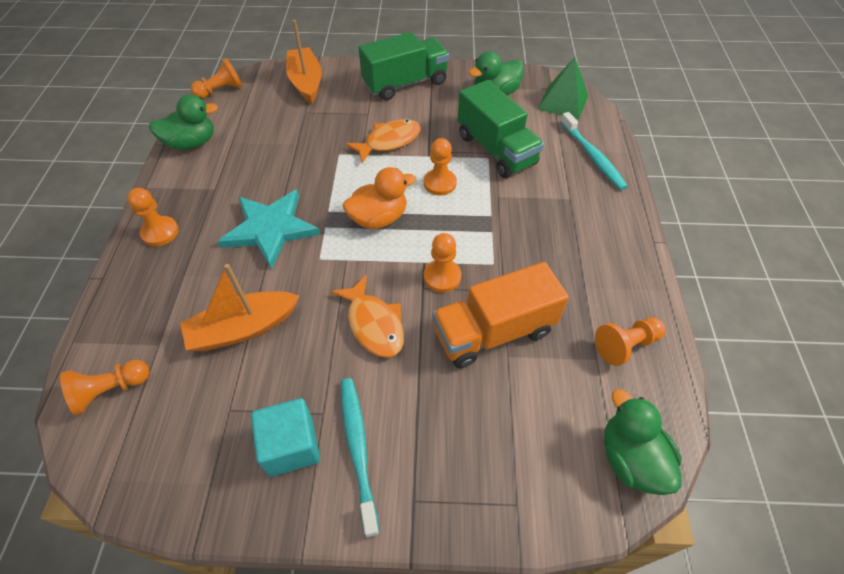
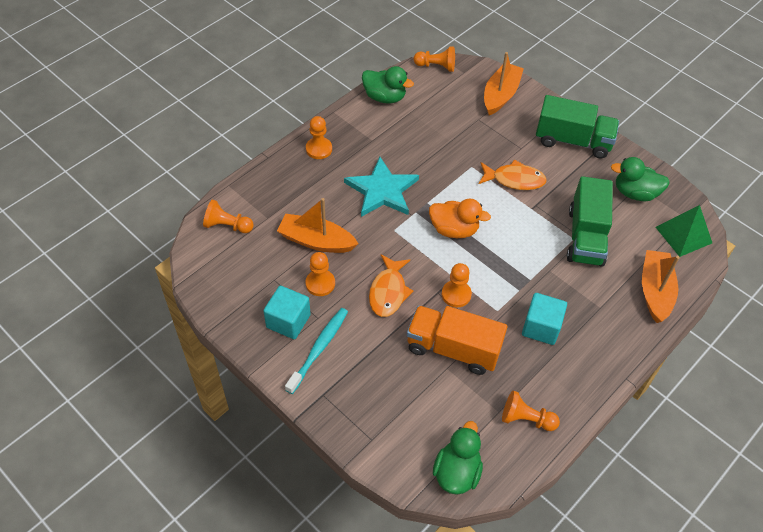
camera: 40 degrees right, 0 degrees up
(440, 183) = (518, 233): orange pawn -> orange pawn (320, 283)
(545, 250) = (541, 327): none -> turquoise cube
(592, 156) = (655, 291): turquoise toothbrush -> orange boat

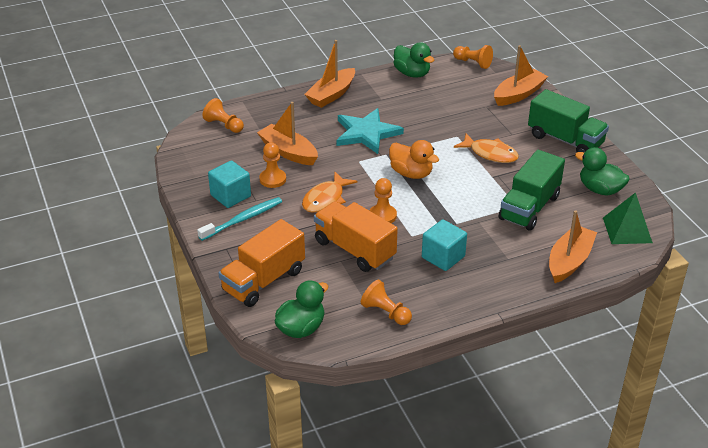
camera: 25 degrees right, 15 degrees down
(319, 149) = (331, 95): orange pawn -> orange boat
(385, 424) = (263, 280): none -> orange truck

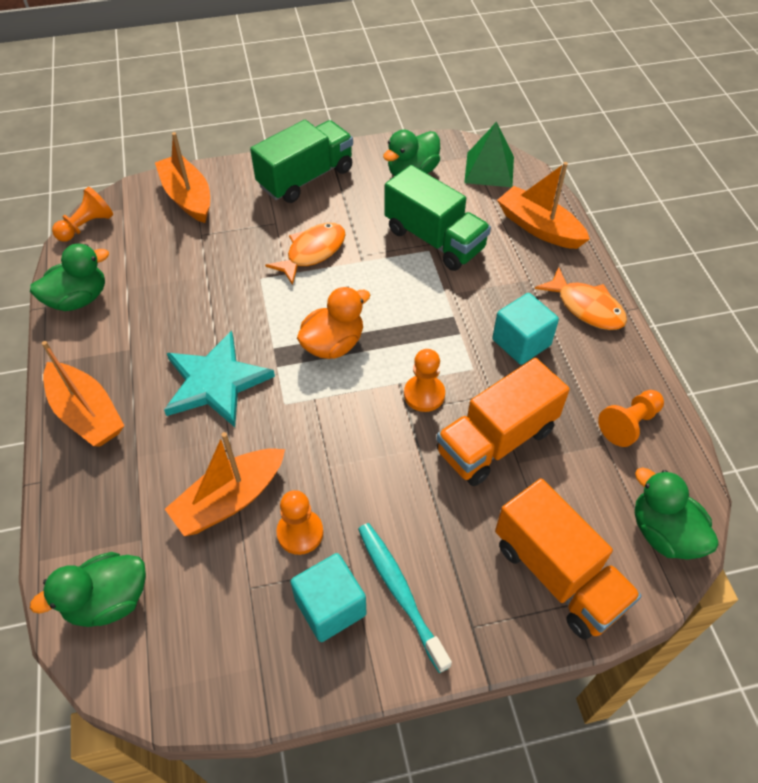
camera: 80 degrees left, 15 degrees up
(224, 125) = (108, 601): orange pawn -> green duck
(325, 199) = (370, 461): orange fish -> orange fish (586, 307)

